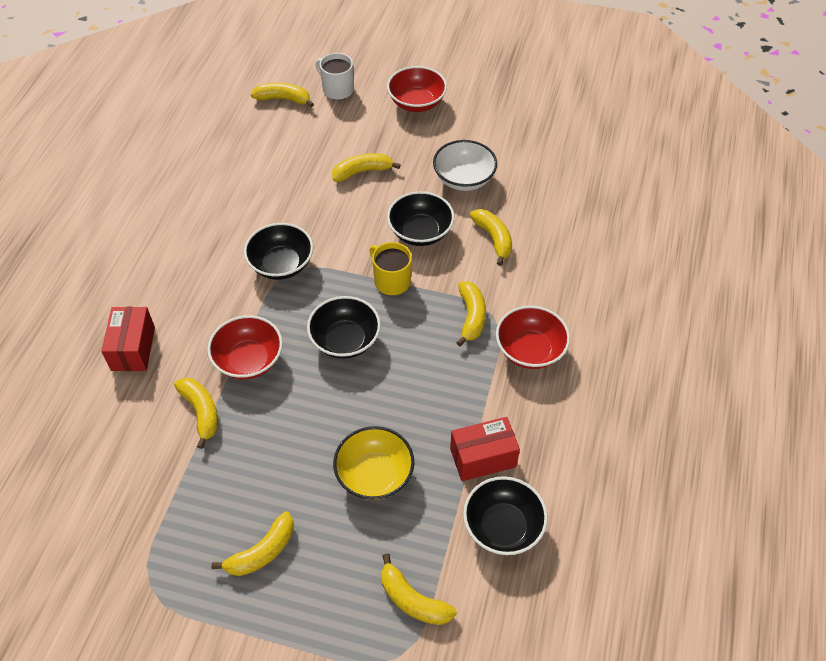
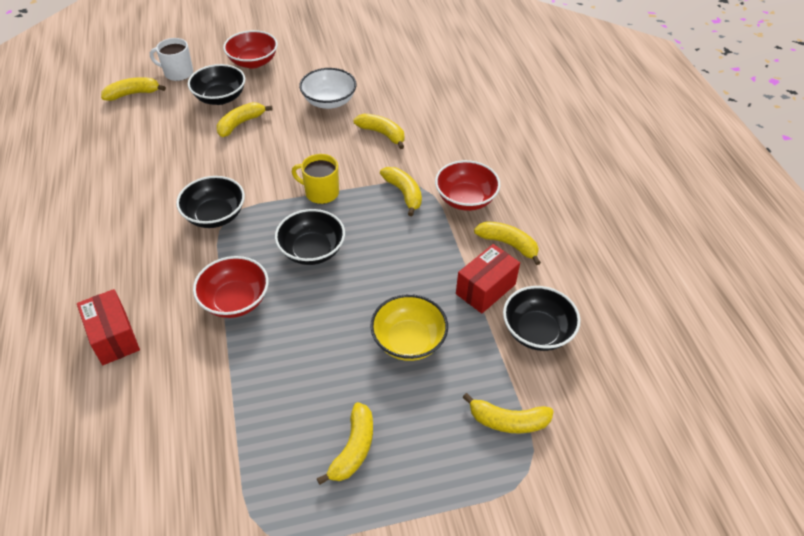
camera: 30 degrees left, 5 degrees down
(201, 412) = (218, 361): yellow banana -> yellow banana (508, 244)
(420, 232) = (320, 150): black bowl -> black bowl (220, 98)

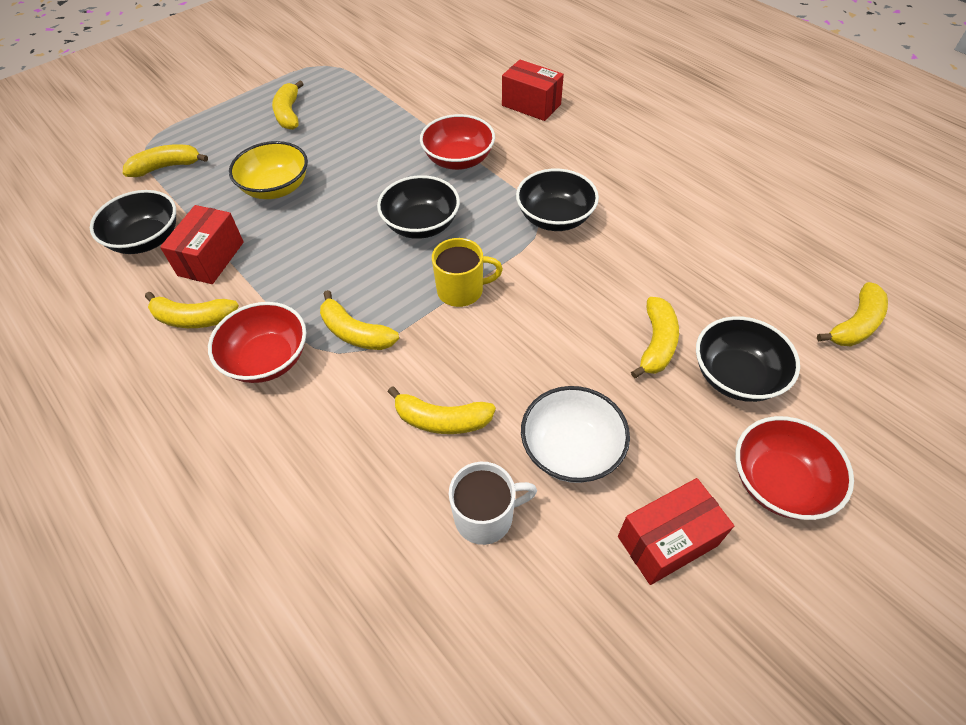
camera: 155 degrees right, 5 degrees up
(177, 73) = (855, 394): white mug -> white mug (485, 516)
(319, 64) = (667, 540): none -> red box

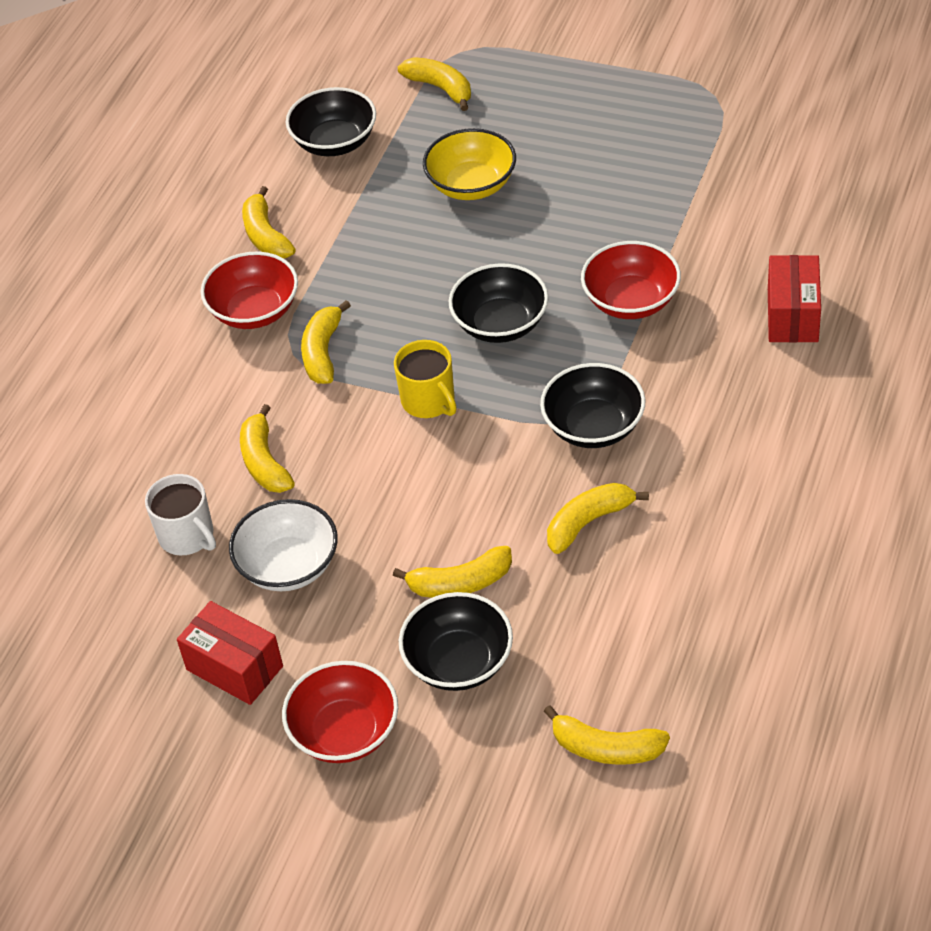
camera: 65 degrees right, 5 degrees down
(211, 258) = (343, 200): red box -> none
(289, 113) = (598, 122): yellow banana -> yellow banana (588, 522)

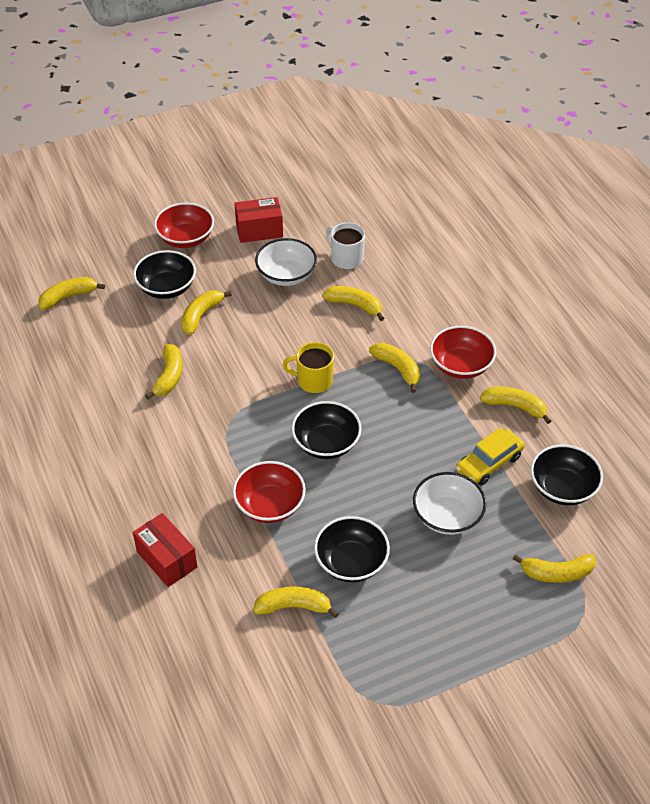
camera: 130 degrees right, 0 degrees up
(187, 536) = (346, 258): white mug -> white mug turned 45 degrees clockwise
(368, 203) = (489, 463): none -> yellow car
(471, 185) = (447, 516): yellow bowl -> white bowl
(593, 426) = (215, 422): black bowl -> black bowl (351, 562)
(708, 201) = (293, 606): none -> yellow banana

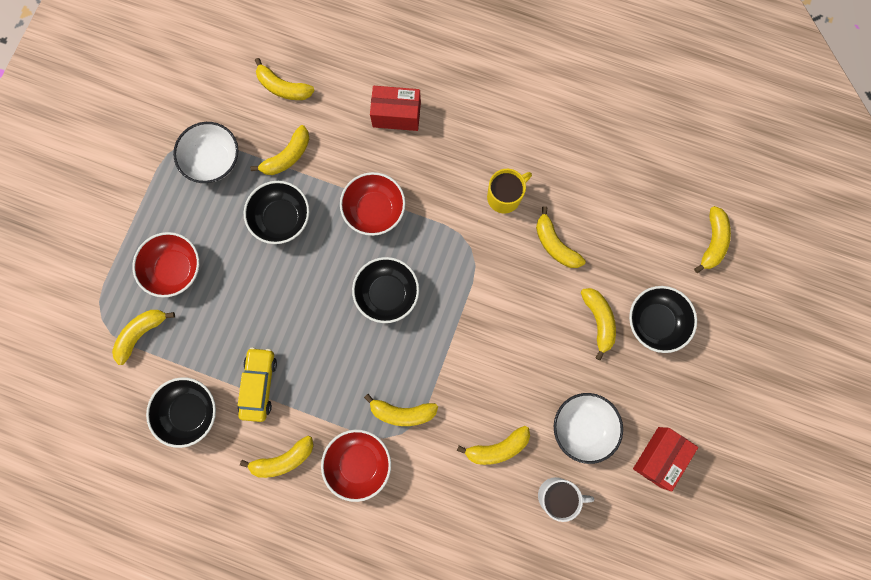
camera: 135 degrees right, 30 degrees up
(186, 238) = (704, 387): red bowl -> red bowl (174, 269)
(233, 670) = (283, 87): none -> yellow banana
(313, 380) = (451, 340): yellow mug -> yellow mug (504, 197)
(447, 516) = (250, 311): white bowl -> white bowl (213, 160)

